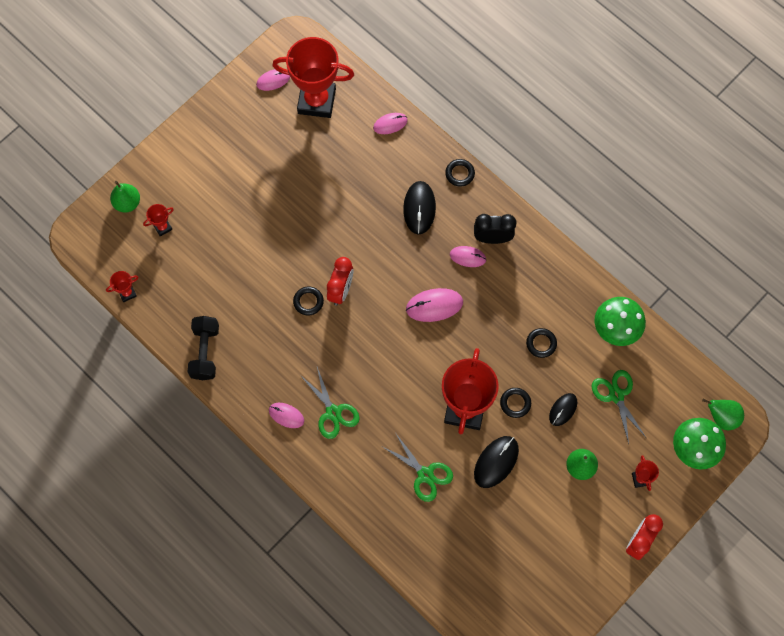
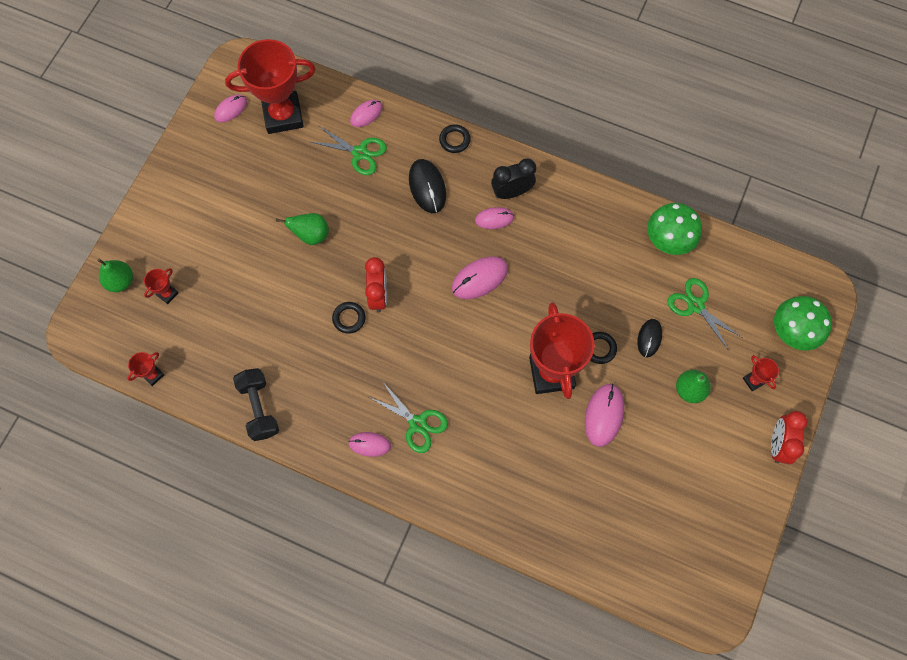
camera: 20 degrees left, 0 degrees up
(425, 474) = (537, 454): green scissors -> green scissors (360, 153)
(496, 462) = (604, 415): black mouse -> pink mouse
(541, 343) = (601, 280): black ring -> none
(722, 417) = (806, 291): green pear -> green pear (311, 235)

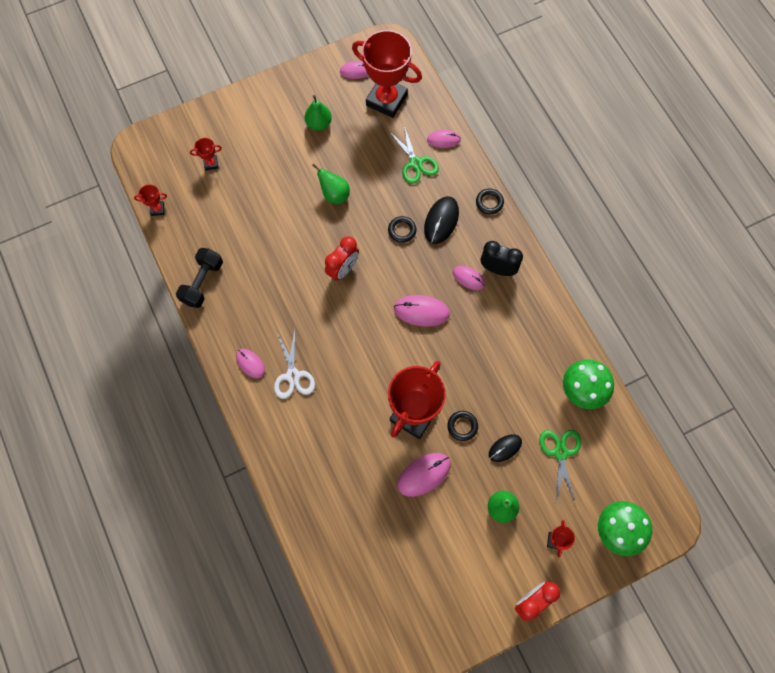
camera: 40 degrees right, 0 degrees up
(120, 281) = (190, 133): green pear -> green pear (319, 123)
(349, 318) = (310, 269): black ring -> black ring (402, 230)
(417, 424) = (293, 375): green scissors -> white scissors

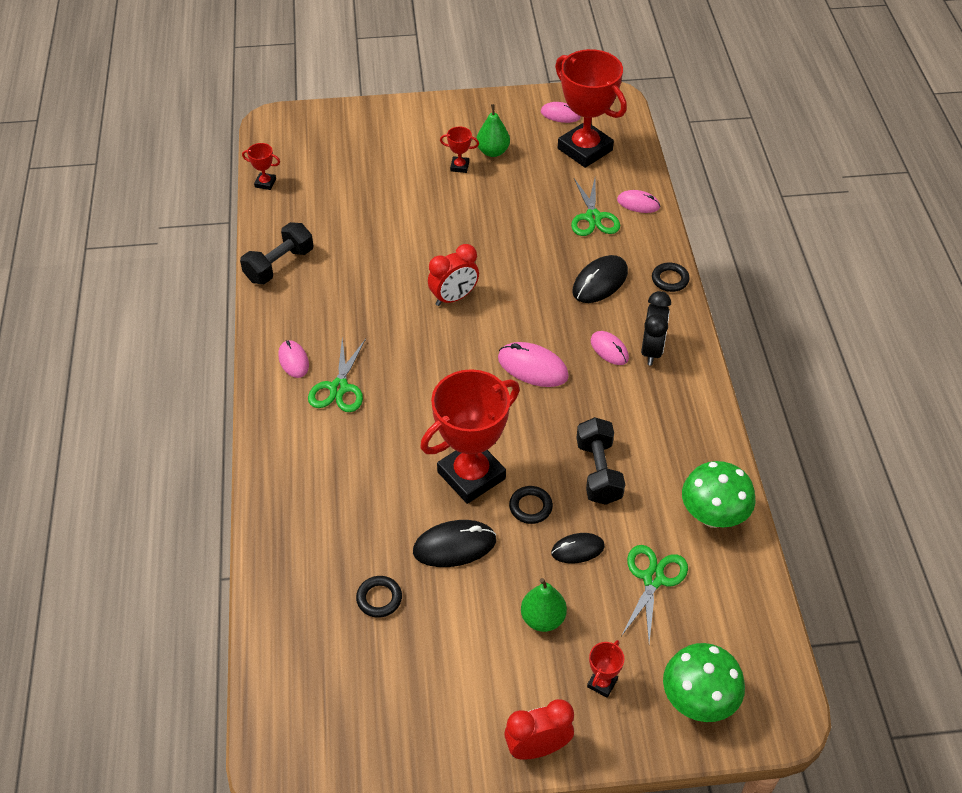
camera: 20 degrees right, 20 degrees down
(211, 163) = (348, 157): red trophy -> red trophy (459, 166)
(293, 375) = (339, 388): white scissors -> green scissors
(334, 194) = (479, 222): green pear -> none
(402, 230) = (545, 278): black ring -> black ring (379, 598)
(424, 474) = (454, 546): pink mouse -> black mouse
(497, 382) = (598, 472): none -> black dumbbell
(498, 269) = (652, 350): black clock -> black clock turned 60 degrees clockwise

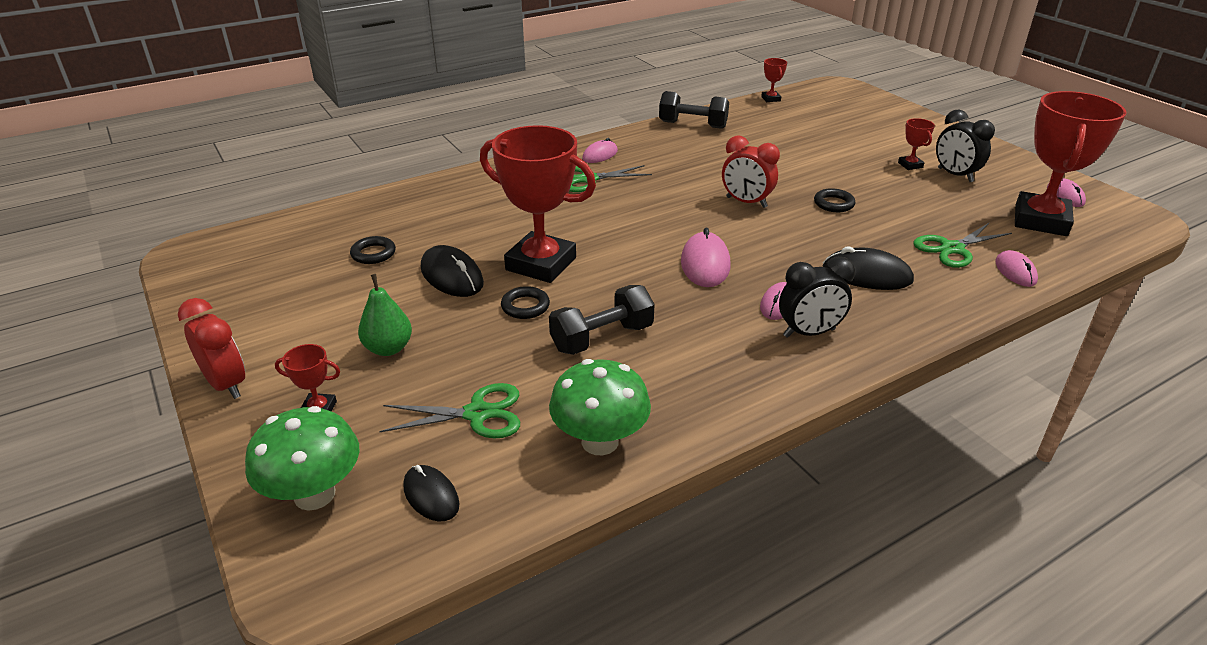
camera: 65 degrees right, 15 degrees down
(493, 151) = (955, 175): green pear -> black clock
(577, 549) = (488, 349): black mouse -> black mouse (431, 495)
(670, 279) = (931, 320): black ring -> black ring (833, 204)

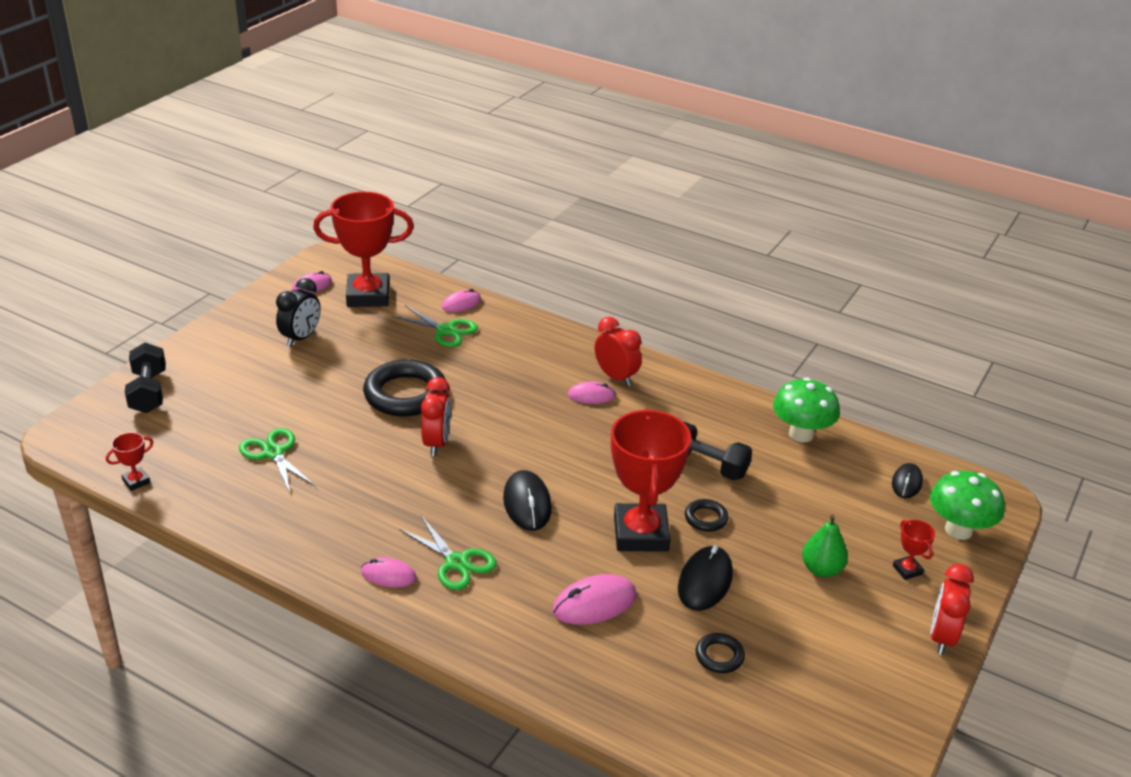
camera: 120 degrees left, 0 degrees up
(477, 414) = (832, 493): green scissors -> green scissors (273, 453)
(692, 125) = (257, 525): black dumbbell -> black dumbbell (148, 392)
(705, 264) = (564, 442): pink mouse -> pink mouse (594, 603)
(809, 333) = (616, 377): black clock -> red clock
(833, 204) = (405, 394): black ring -> black ring, size x2.13
(867, 275) = (517, 363): black mouse -> black mouse (527, 503)
(910, 165) = (291, 363): red trophy -> none

